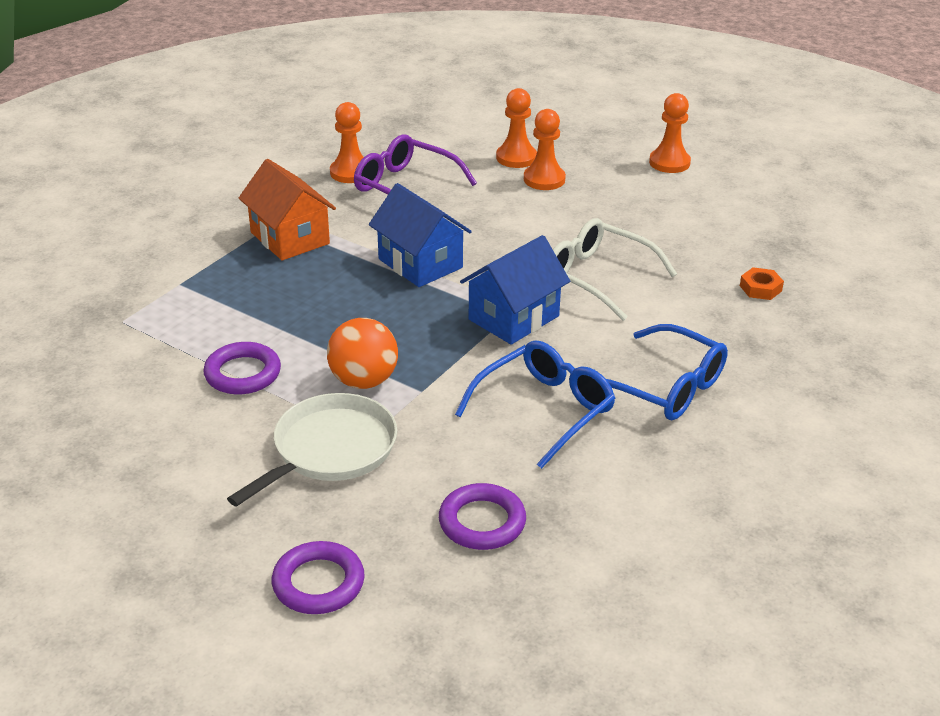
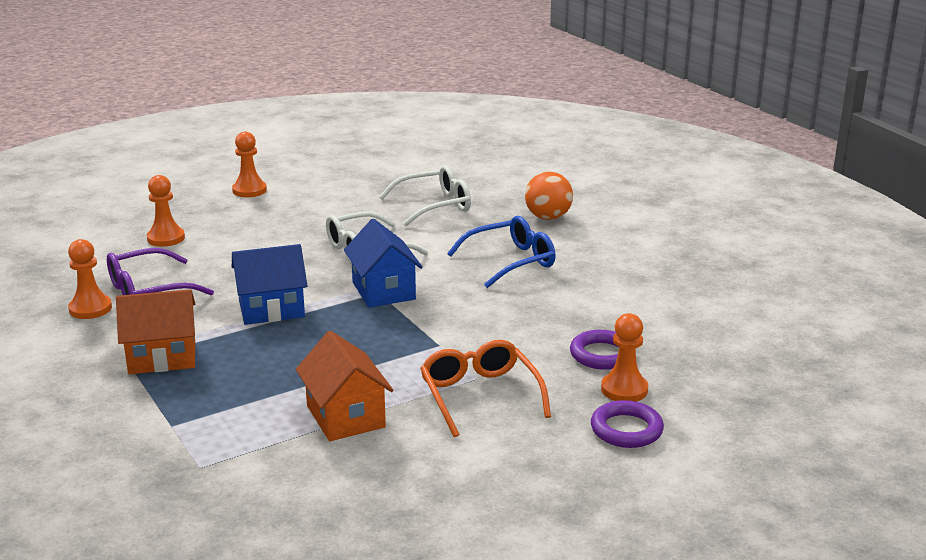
camera: 65 degrees left, 10 degrees down
(243, 373) = (346, 416): purple ring -> orange house
(330, 450) = (480, 396): white pan -> orange glasses
(363, 381) = (406, 365): orange ball -> orange ball (548, 217)
(544, 179) = (212, 236): orange pawn -> orange pawn (624, 389)
(544, 410) = (501, 306): blue glasses -> none
(760, 288) = (434, 206): orange nut -> white glasses

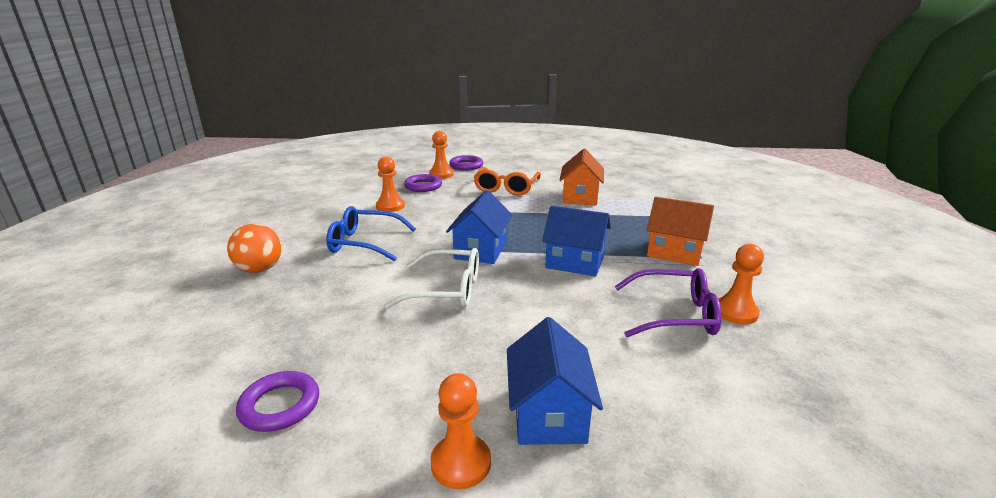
camera: 145 degrees left, 0 degrees up
(166, 238) = (636, 391): orange pawn -> orange pawn (390, 206)
(216, 215) = (549, 414): none -> blue house
(374, 178) = (280, 405): none -> purple ring
(434, 206) = (308, 321): white glasses -> none

